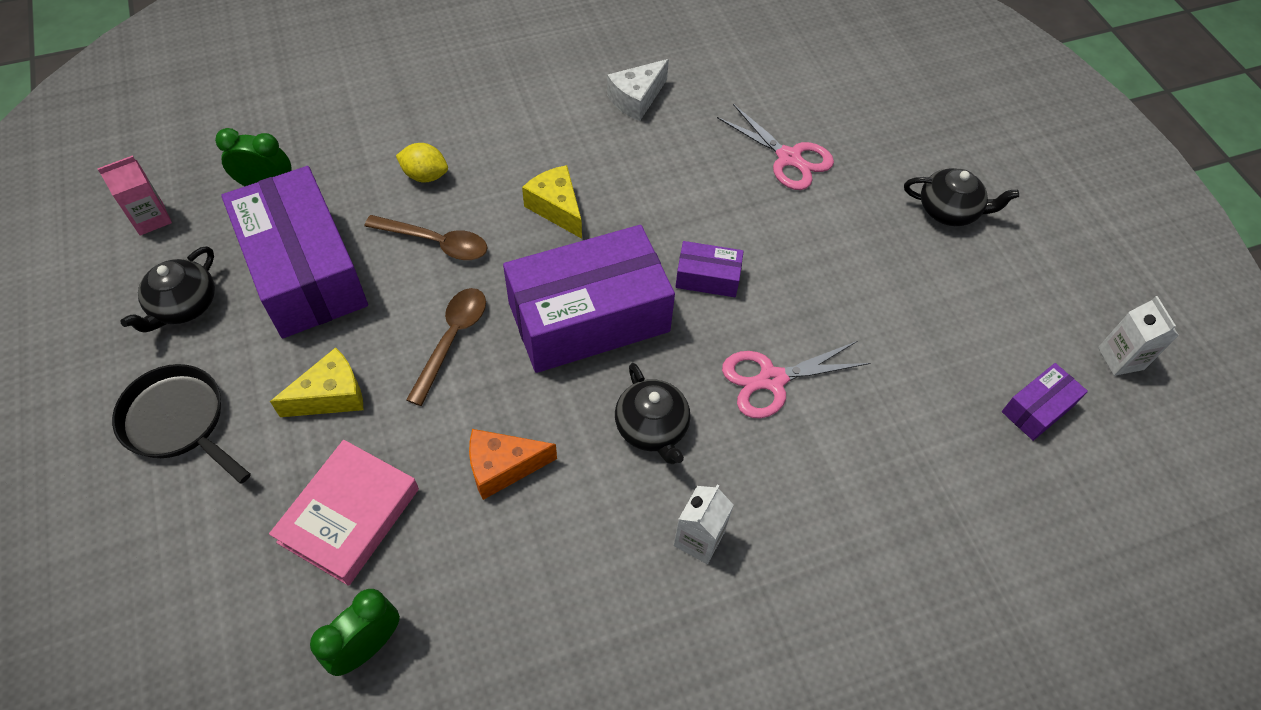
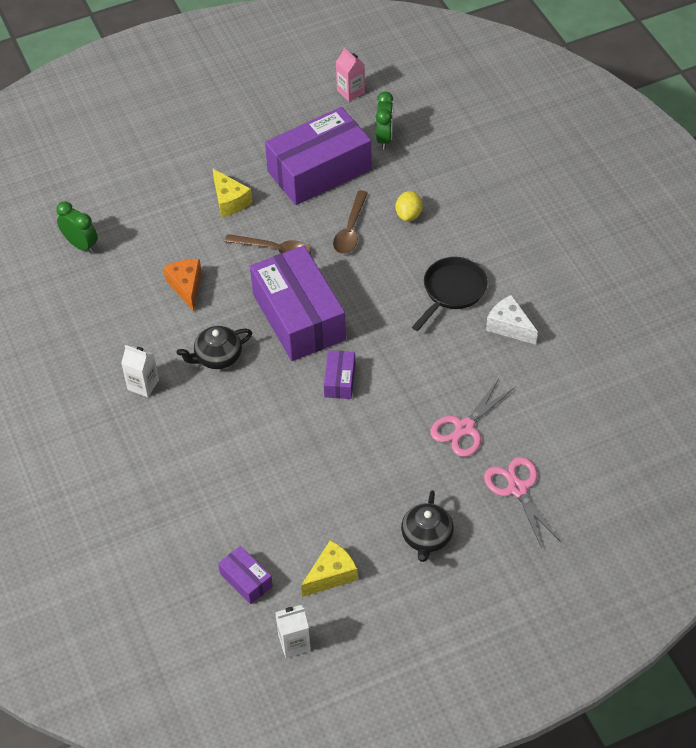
camera: 90 degrees right, 5 degrees down
(179, 421) = (208, 140): black pan -> black pan (452, 291)
(183, 305) = (287, 122): black teapot -> none
(349, 515) = (154, 224): pink book -> none
(556, 208) = (390, 289): yellow cheese -> yellow cheese (331, 575)
(772, 380) = (258, 420): pink scissors -> pink scissors (517, 489)

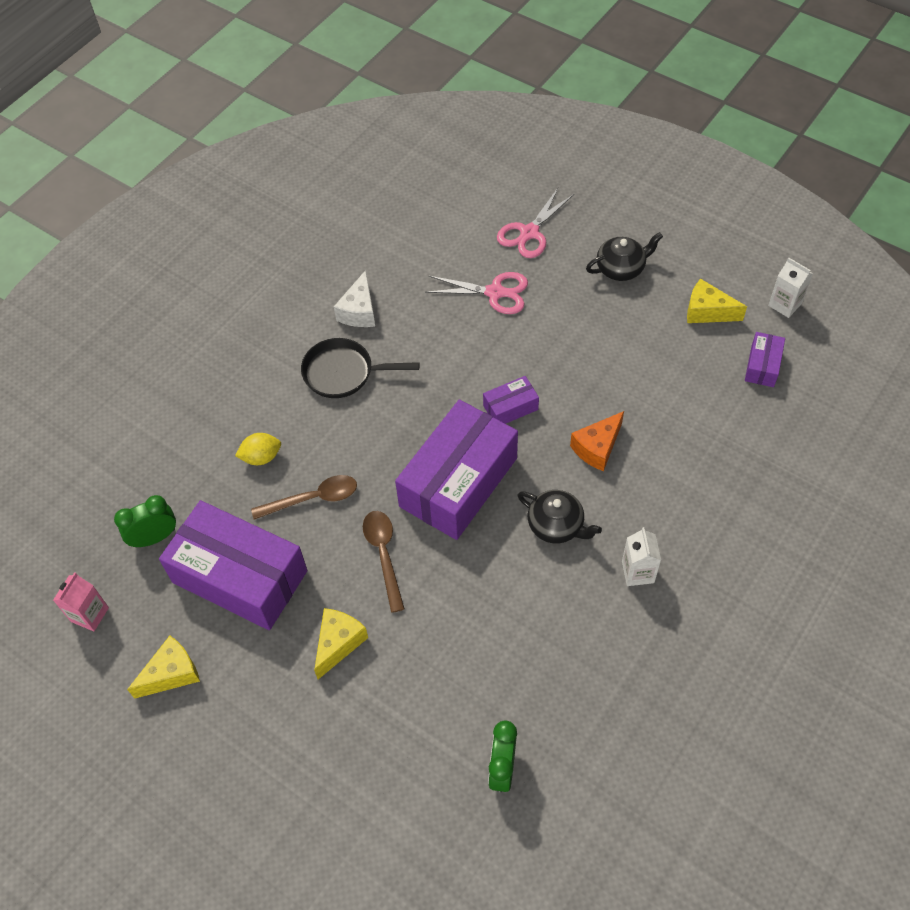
camera: 120 degrees left, 5 degrees up
(186, 287) = (488, 611): orange cheese -> orange cheese (597, 448)
(277, 116) = (172, 673): none -> yellow cheese

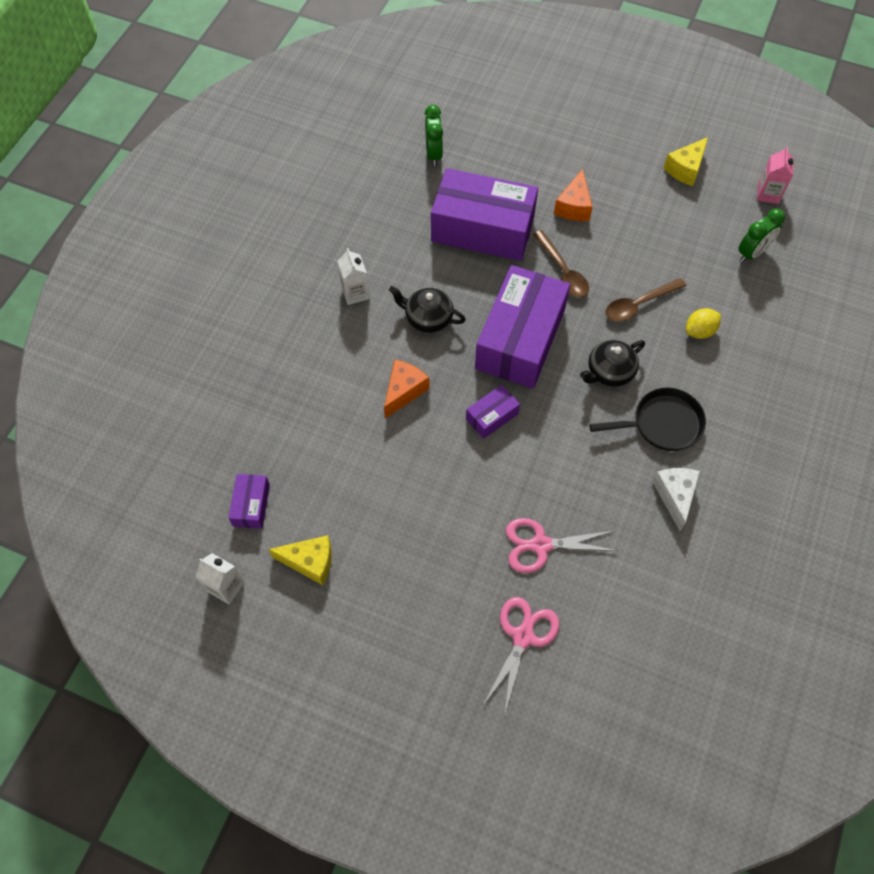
camera: 165 degrees right, 5 degrees up
(240, 576) = (669, 237): purple box -> purple box (482, 229)
(338, 643) = (574, 206): yellow cheese -> orange cheese
(621, 268) = (409, 604): black teapot -> black teapot (609, 371)

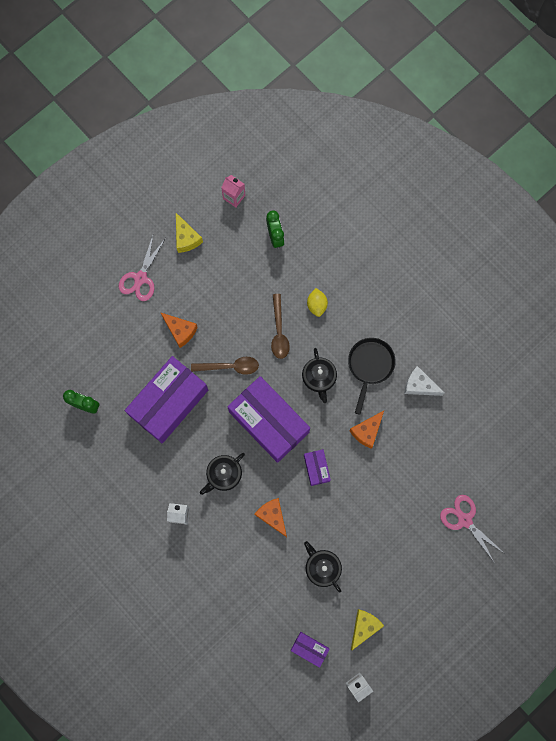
camera: 65 degrees left, 15 degrees up
(366, 476) = (322, 567): none -> black teapot
(541, 545) = (415, 481): pink scissors -> pink scissors (140, 278)
(574, 456) = (367, 431): none -> orange cheese

